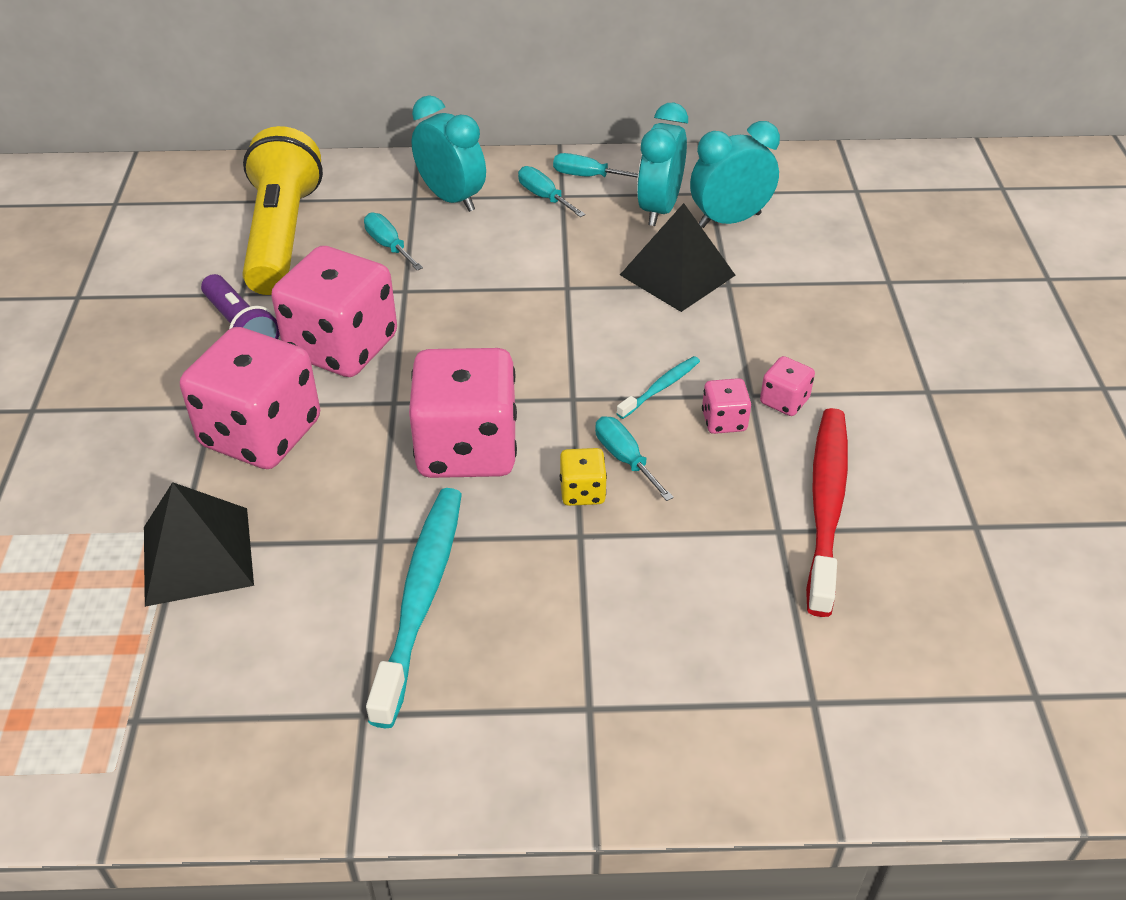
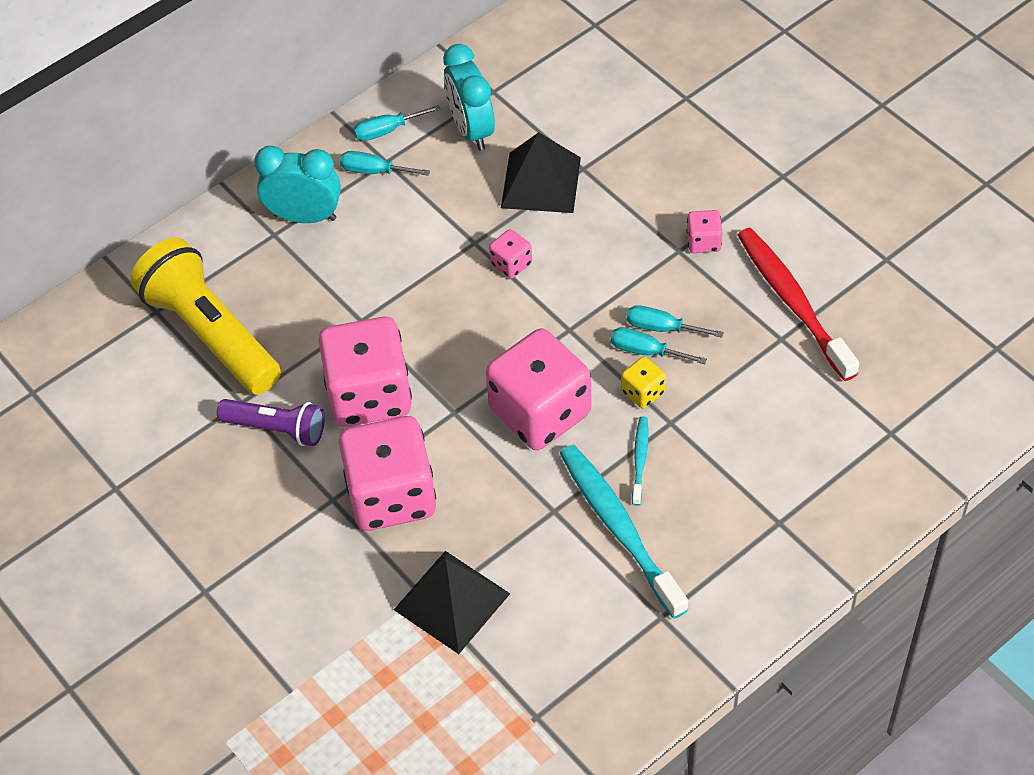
camera: 35 degrees left, 10 degrees up
(388, 246) = (305, 290): turquoise screwdriver -> turquoise screwdriver (662, 328)
(660, 388) = (617, 283): turquoise toothbrush -> turquoise toothbrush (640, 460)
(724, 421) = (680, 282): pink dice -> pink dice (511, 264)
(729, 220) = (531, 109): turquoise clock -> none

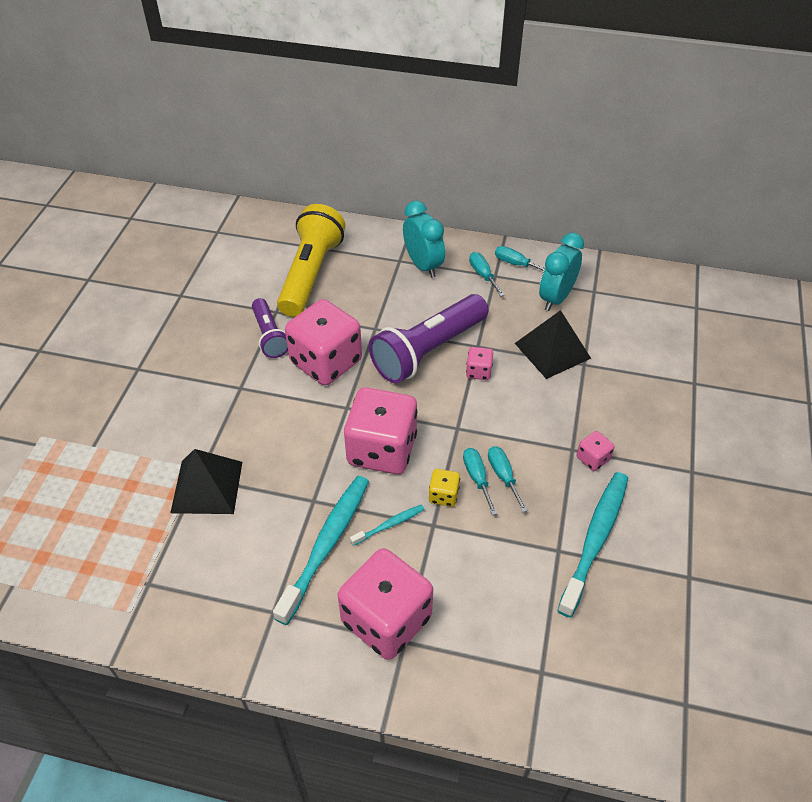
camera: 50 degrees right, 5 degrees down
(391, 495) = (263, 413): pink dice -> pink dice (386, 620)
(440, 291) = (428, 350): none -> purple flashlight
(793, 302) = (595, 540): red toothbrush -> turquoise toothbrush

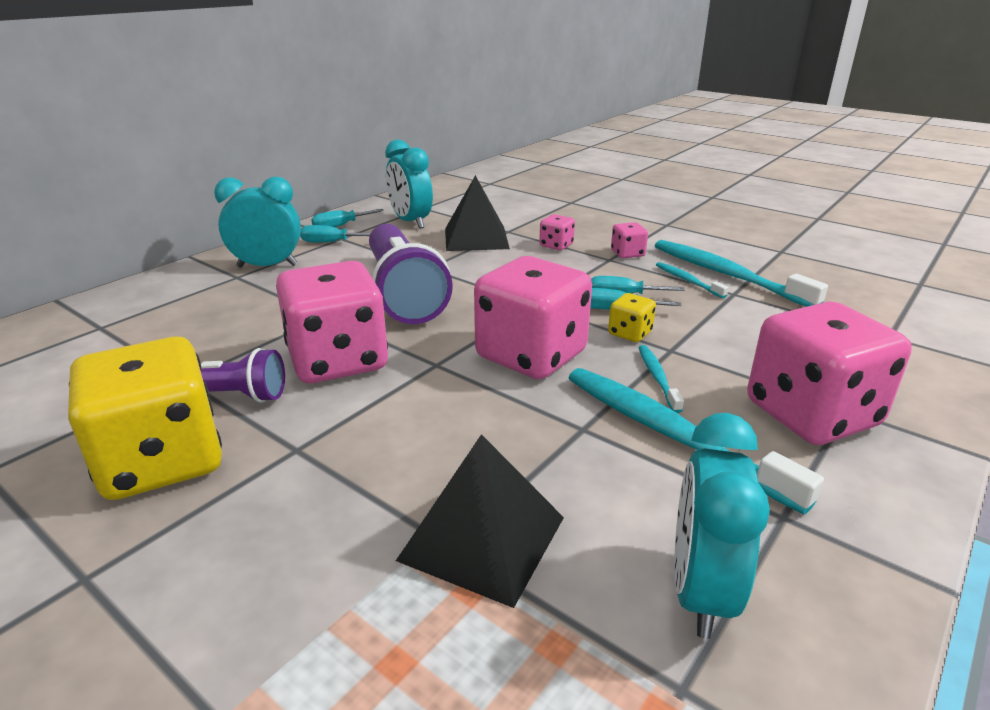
camera: 65 degrees left, 20 degrees down
(204, 581) = (700, 591): none -> turquoise clock
(210, 346) = (162, 461): none -> yellow dice
(311, 274) = (159, 335): yellow flashlight -> none
(478, 371) = (465, 275): pink dice -> pink dice (556, 245)
(562, 513) = (687, 281): none -> turquoise toothbrush

